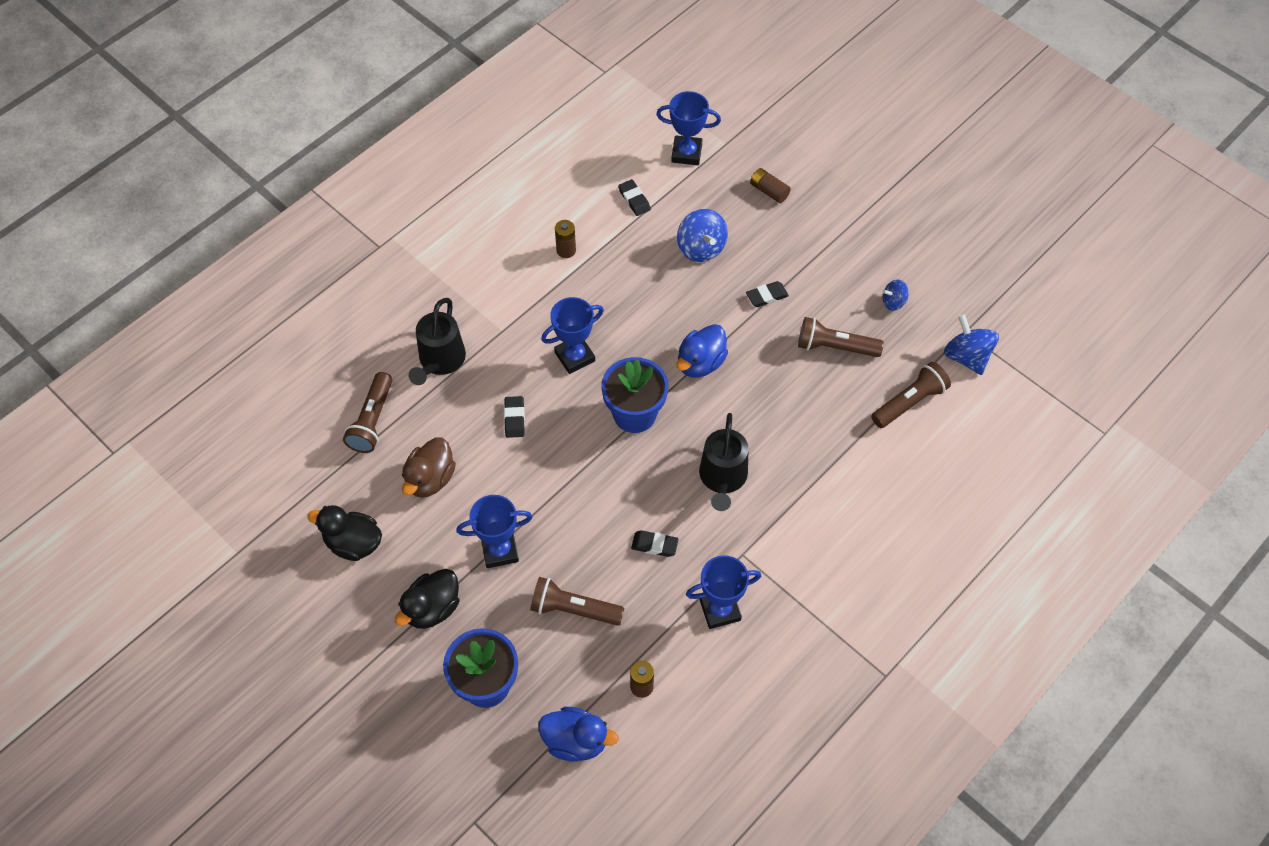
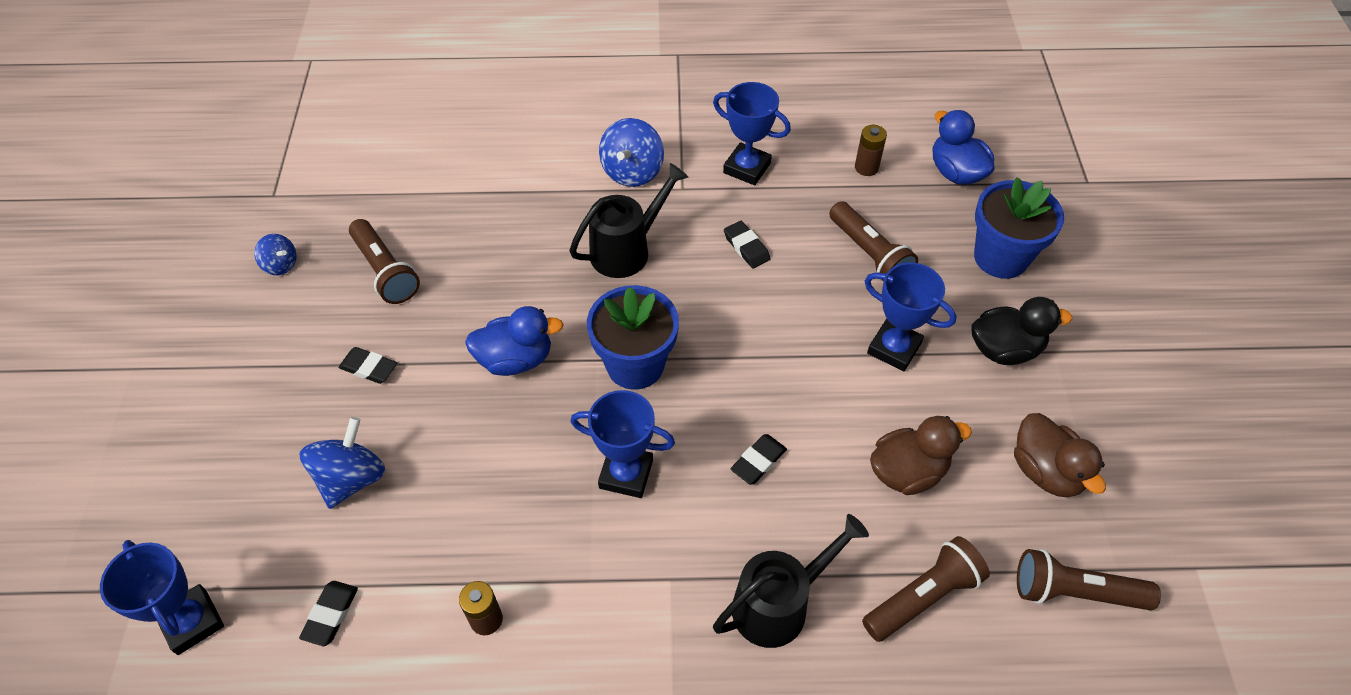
camera: 135 degrees left, 5 degrees down
(353, 543) = (1046, 471): black duck -> brown duck
(769, 191) = (195, 479): brown battery -> none
(909, 402) = (400, 183): brown flashlight -> brown flashlight (1075, 592)
(966, 357) = (304, 177): blue spinning top -> blue spinning top (632, 171)

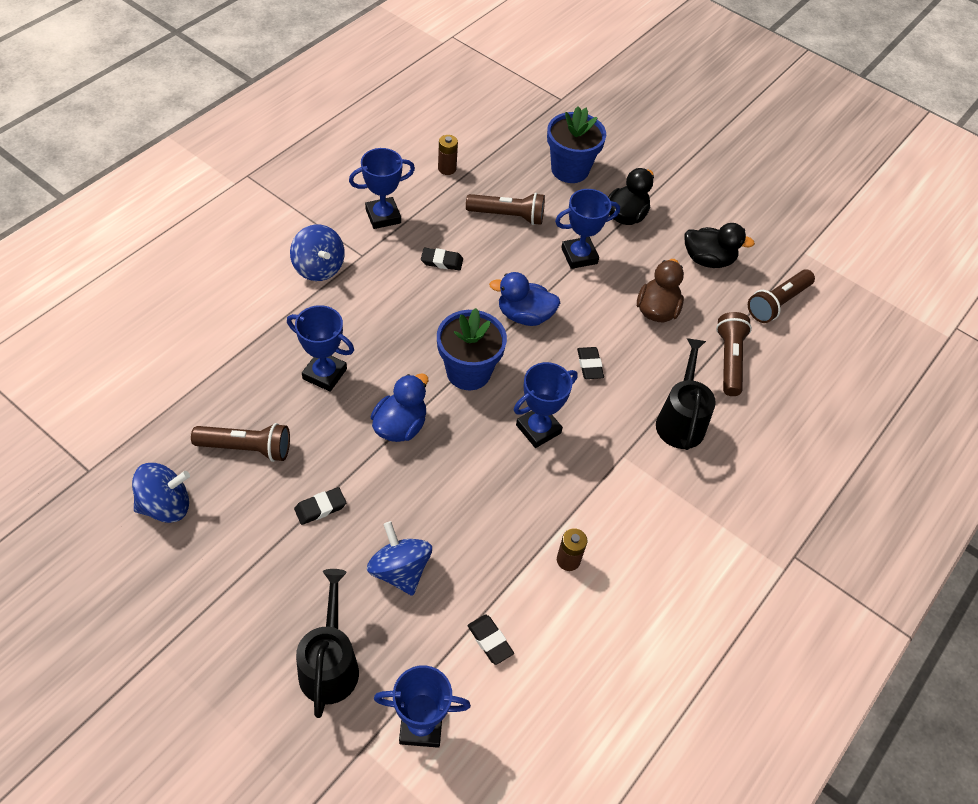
camera: 55 degrees left, 0 degrees up
(280, 265) = (166, 505): blue spinning top -> blue spinning top, size x1.73
(518, 263) = (325, 374): none -> blue trophy
(627, 250) = (378, 315): black watering can -> black watering can (330, 663)
(956, 172) = (495, 138): blue duck -> blue duck (524, 315)
(1046, 471) = (708, 260): brown duck -> black duck

